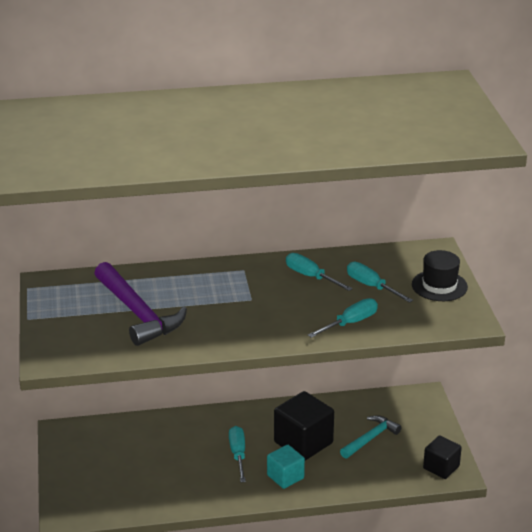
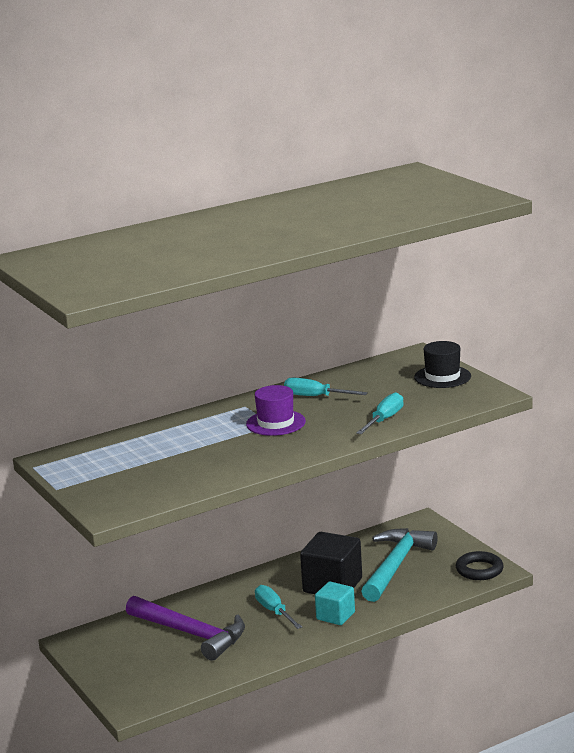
camera: 20 degrees left, 10 degrees down
(138, 313) = (168, 459): purple hammer -> purple hammer (191, 634)
(255, 298) = (275, 423): none -> purple hat
(370, 438) = (395, 566): turquoise hammer -> turquoise hammer, size x1.67
(371, 286) = (380, 391): turquoise screwdriver -> none
(441, 467) = (479, 570): black cube -> black ring

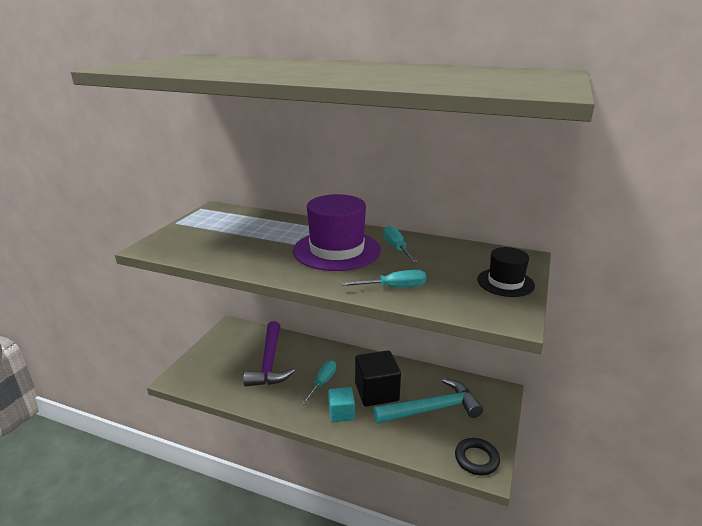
camera: 50 degrees right, 5 degrees up
(275, 423) = (337, 250): purple hat -> purple hat, size x1.78

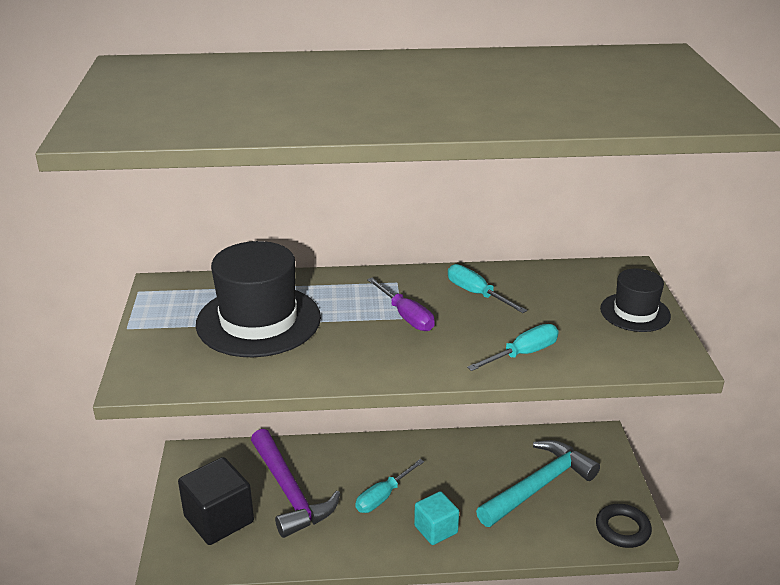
camera: 25 degrees left, 5 degrees up
(247, 234) = (258, 321): none -> black hat
(322, 382) = (383, 497): turquoise screwdriver -> turquoise screwdriver turned 135 degrees counterclockwise
(337, 250) = (406, 316): purple hat -> purple screwdriver
(376, 392) = (460, 486): black cube -> black cube (219, 519)

